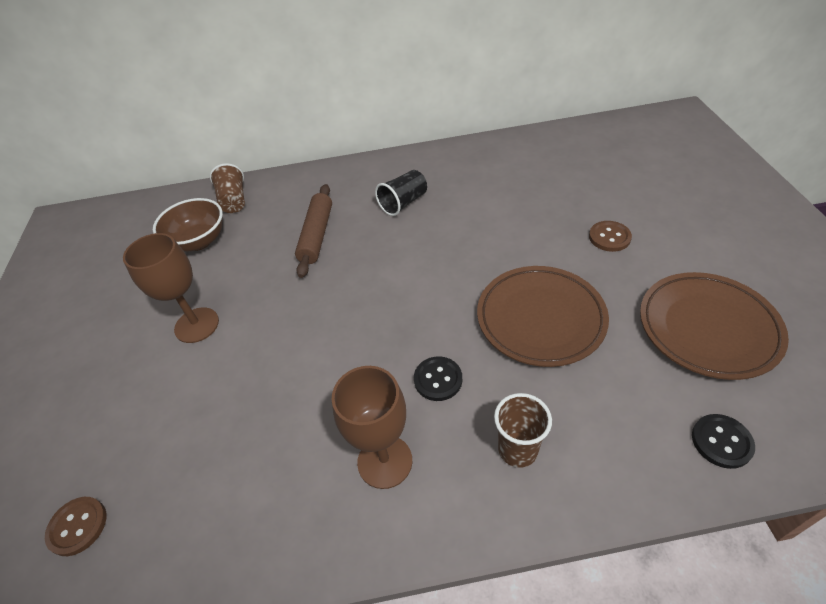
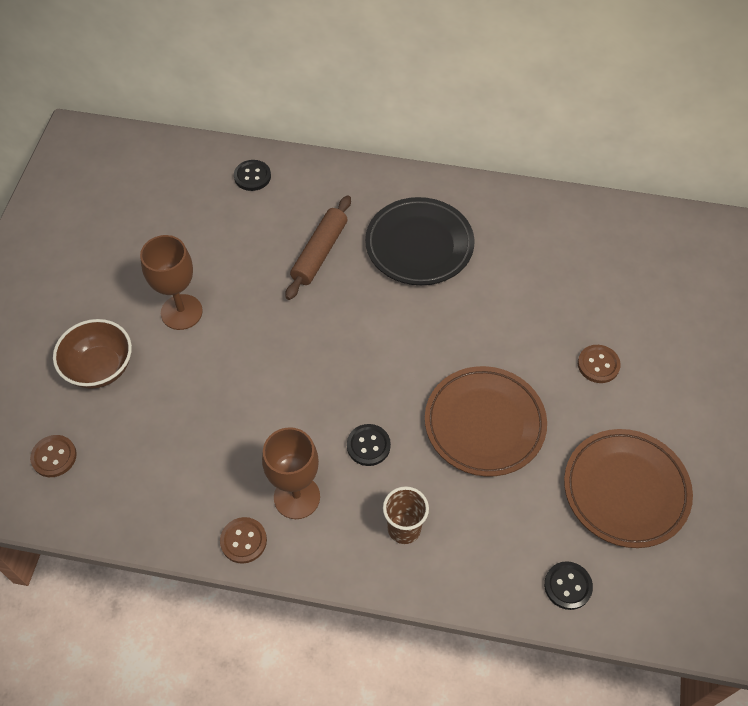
camera: 15 degrees right, 10 degrees up
(199, 241) = (205, 216): brown bowl -> brown bowl (100, 368)
(233, 201) = (252, 176): brown cup -> black button
(342, 537) = (243, 541): none -> brown button
(403, 203) = (419, 245): black cup -> black plate

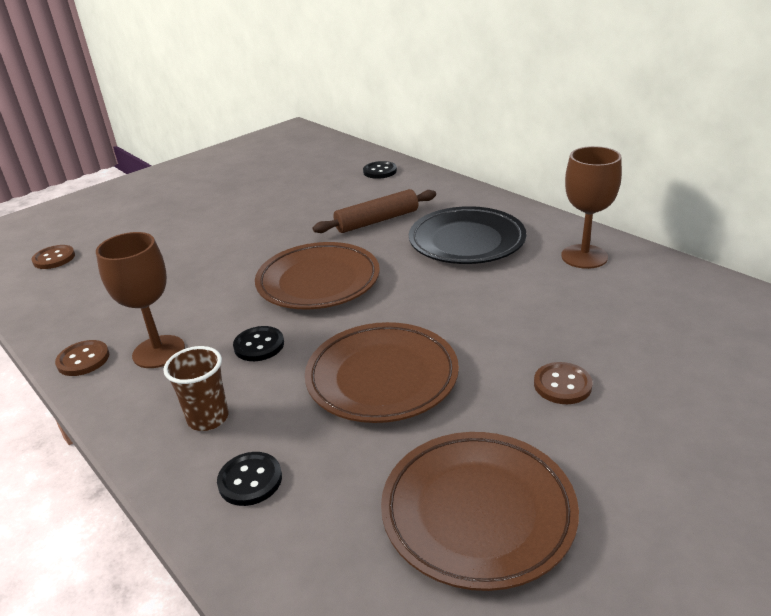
camera: 40 degrees right, 25 degrees down
(100, 368) = (147, 227): brown bowl -> none
(181, 312) = (236, 219): brown goblet -> brown goblet (584, 256)
(344, 354) = (318, 281): none -> brown plate
(568, 586) = (301, 567): black button -> black button (250, 480)

